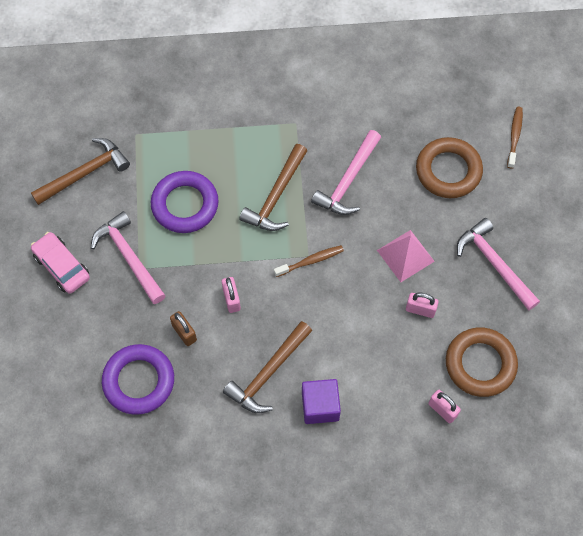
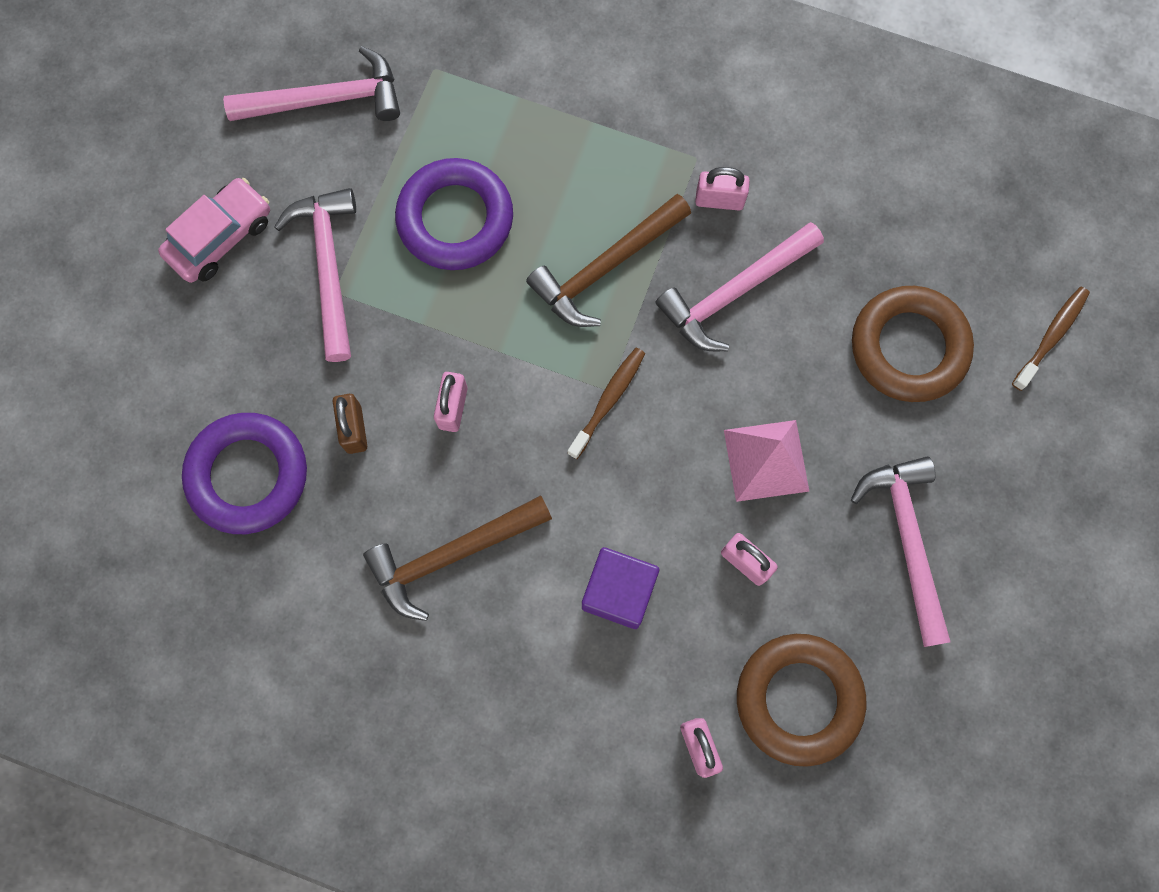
camera: 25 degrees right, 10 degrees up
(62, 266) = (220, 237): pink car -> pink car turned 60 degrees clockwise
(85, 173) = (326, 100): brown hammer -> pink hammer
(311, 261) = (608, 400): brown toothbrush -> brown toothbrush turned 60 degrees counterclockwise
(317, 139) = (719, 200): none -> pink padlock
(320, 406) = (506, 647): purple cube -> purple cube (618, 592)

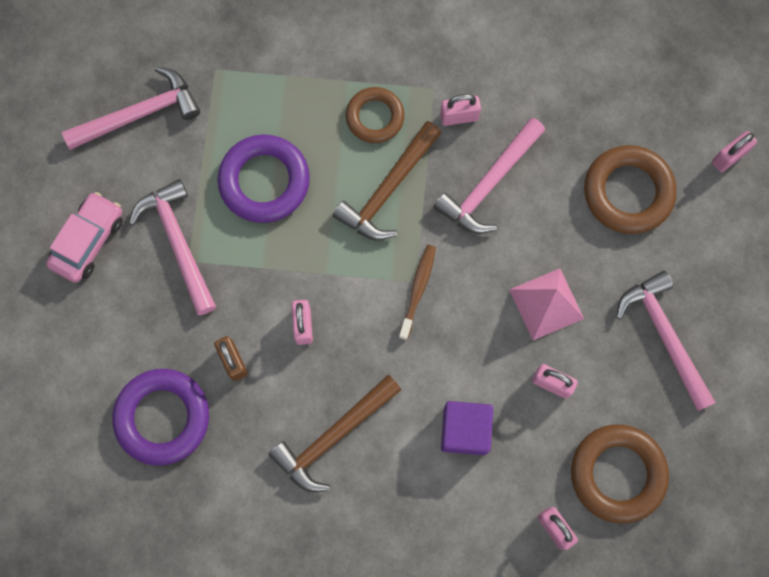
camera: 15 degrees left, 0 degrees up
(614, 175) = (375, 117): none -> brown ring
(1051, 336) = (729, 157): brown toothbrush -> pink padlock

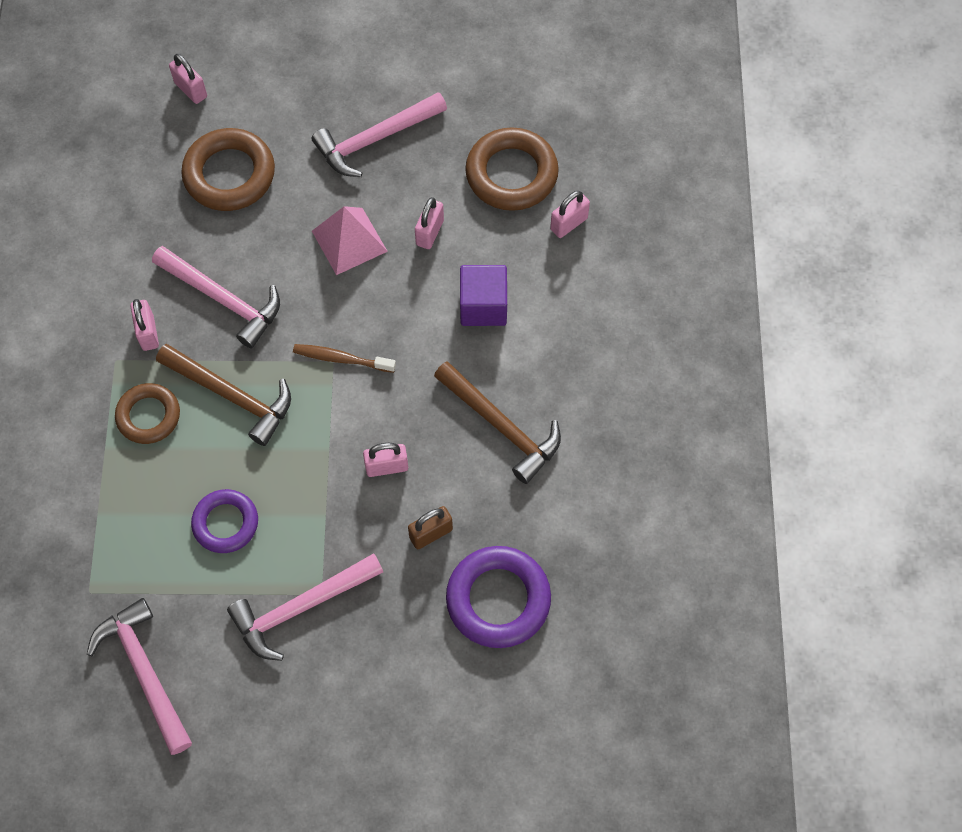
camera: 95 degrees left, 10 degrees down
(88, 241) = (303, 709): pink car -> none
(264, 181) = (225, 523): purple ring -> purple ring, size x0.65

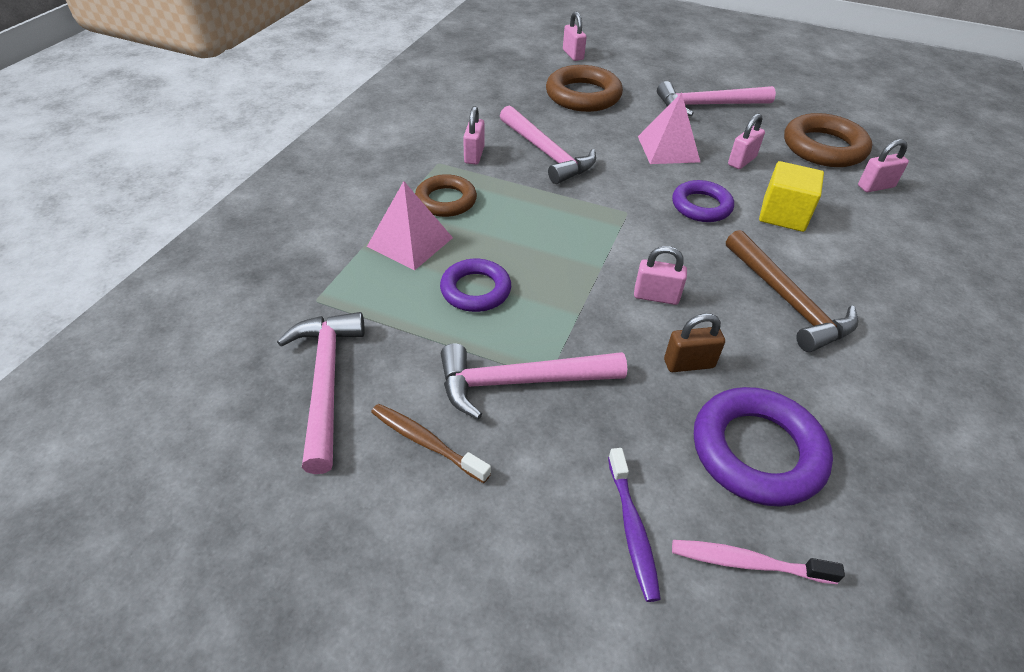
camera: 20 degrees right, 20 degrees down
(139, 487) = (410, 242): none -> pink pyramid
(232, 396) = (525, 208): brown hammer -> none
(341, 359) = (636, 212): brown toothbrush -> brown toothbrush (426, 442)
(402, 324) = (701, 206): none -> purple ring
(422, 701) = (632, 529): none -> purple toothbrush
(483, 306) = (783, 215): purple cube -> yellow cube
(504, 694) = (747, 562): none -> pink toothbrush

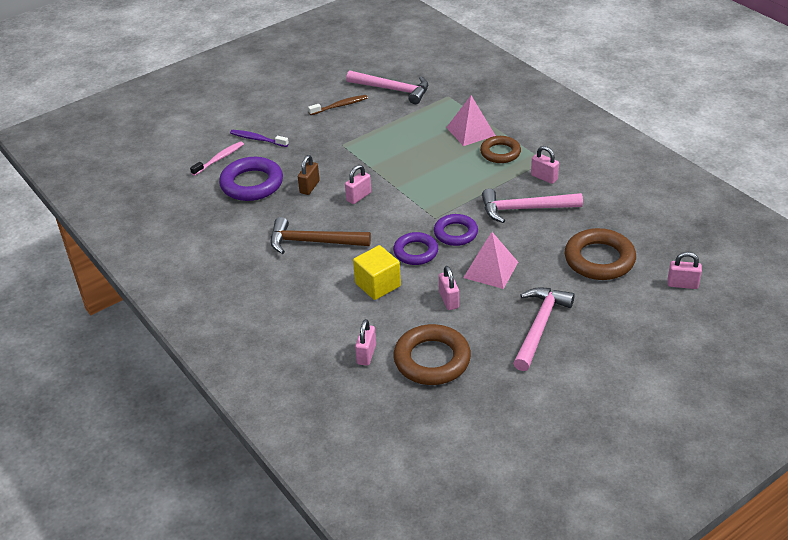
camera: 125 degrees right, 5 degrees down
(475, 290) = (415, 141): purple ring -> purple ring (455, 233)
(520, 382) = (346, 136): pink hammer -> none

